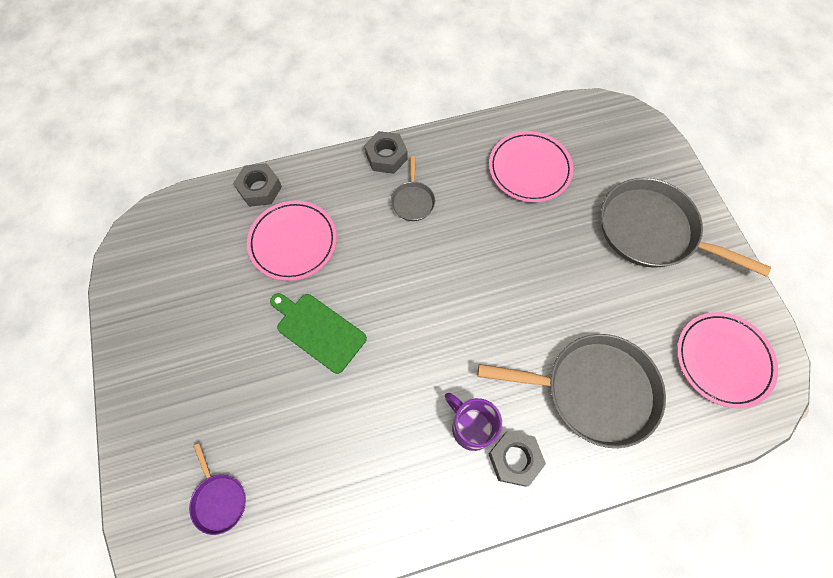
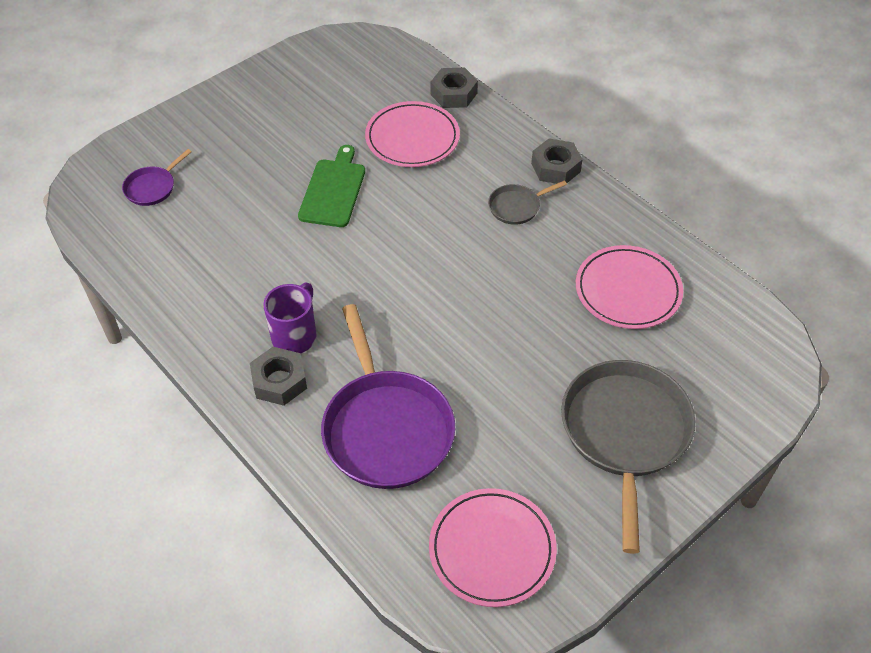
camera: 65 degrees right, 15 degrees down
(594, 390) = (386, 429): grey pan -> purple pan

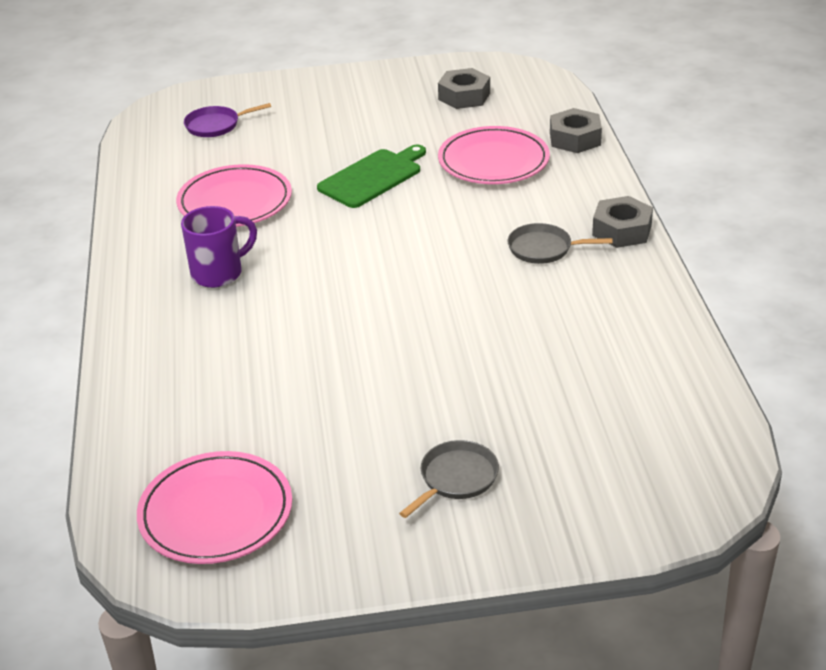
camera: 35 degrees right, 15 degrees down
(279, 381) = (169, 301): grey nut -> grey nut (464, 96)
(386, 429) = (222, 375): purple pan -> none
(625, 432) = (456, 478): grey pan -> grey pan, size x0.46
(628, 290) = (591, 360): pink plate -> pink plate (235, 202)

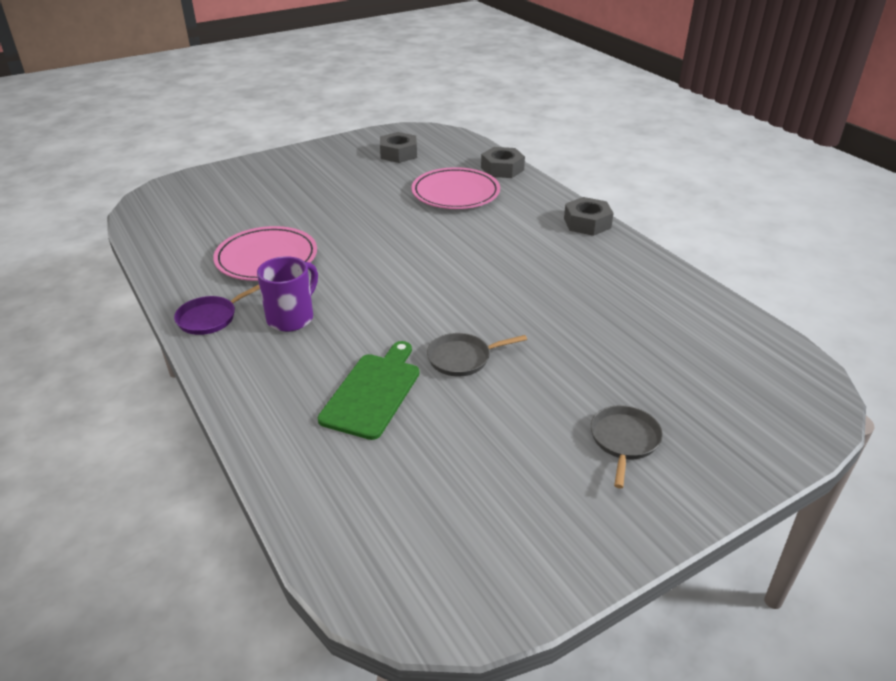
camera: 25 degrees left, 0 degrees up
(215, 125) = (209, 204): purple pan -> purple pan (210, 318)
(216, 513) = (440, 536): pink plate -> none
(373, 177) = (371, 220): green cutting board -> green cutting board (373, 392)
(543, 249) = (542, 246): grey pan -> grey pan (462, 358)

